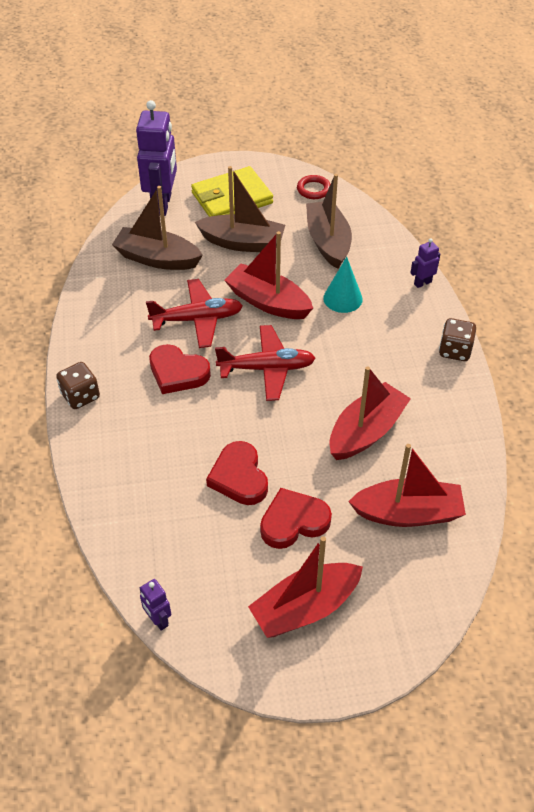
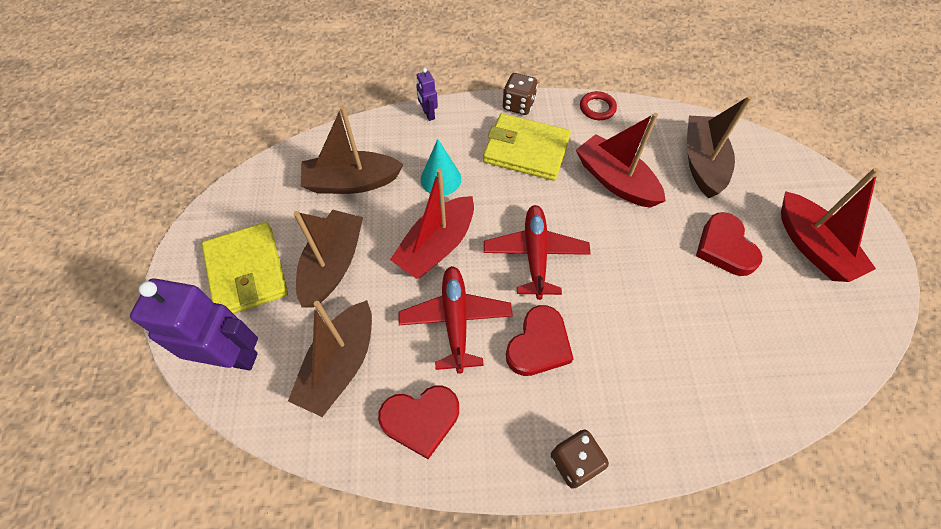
camera: 85 degrees left, 10 degrees up
(158, 620) = (858, 371): purple robot -> none
(239, 477) = (679, 290): red heart -> red heart (421, 420)
(313, 189) = (259, 186): red ring -> red ring (597, 108)
(392, 358) = (526, 150): none -> yellow wallet
(408, 513) = (702, 163): red boat -> brown boat

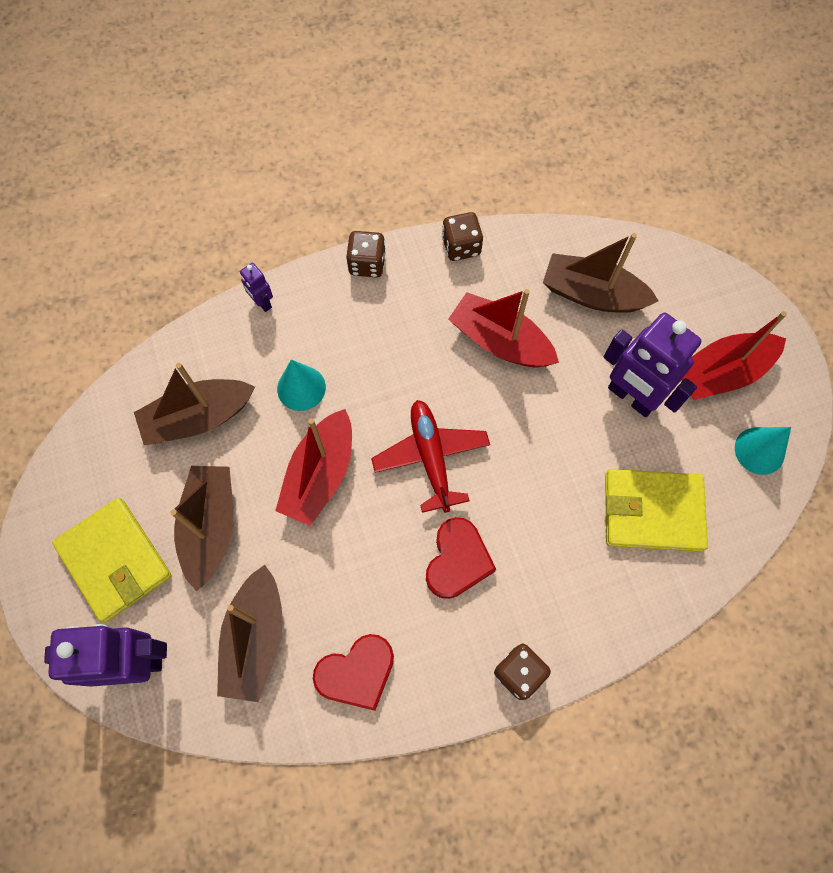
camera: 15 degrees left, 10 degrees up
(455, 320) = (364, 556): red plane -> none
(526, 150) = (390, 325): yellow wallet -> yellow wallet (652, 511)
(597, 108) = (461, 246): red ring -> brown dice
(702, 163) = (592, 294): brown boat -> brown boat turned 60 degrees counterclockwise
(724, 247) = (631, 397): red heart -> purple robot
(812, 247) = (722, 373): red boat -> red boat turned 105 degrees clockwise
(843, 319) = (759, 450): none -> turquoise cone

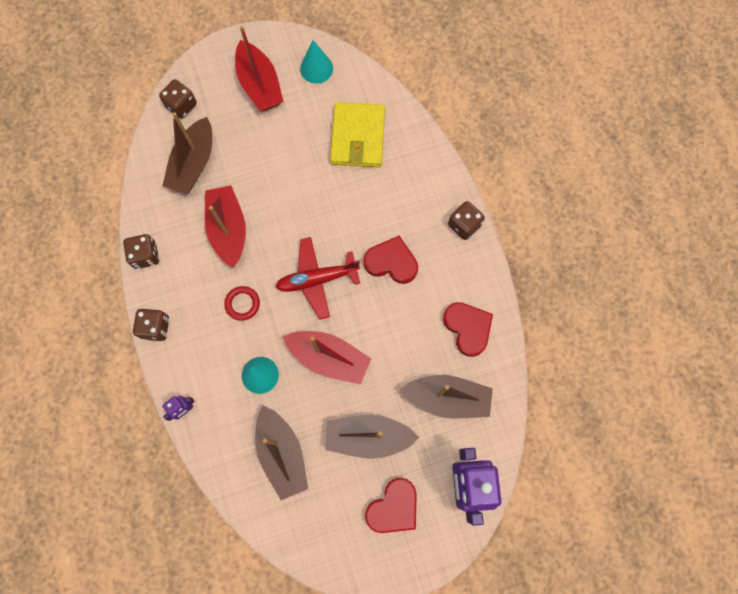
camera: 90 degrees left, 5 degrees up
(114, 560) = (393, 507): yellow wallet -> red heart
(397, 363) = (242, 304): none -> red ring
(500, 341) = (228, 229): red boat -> red boat turned 135 degrees clockwise
(631, 397) = (275, 144): purple robot -> none
(677, 275) = (181, 105): none -> brown dice

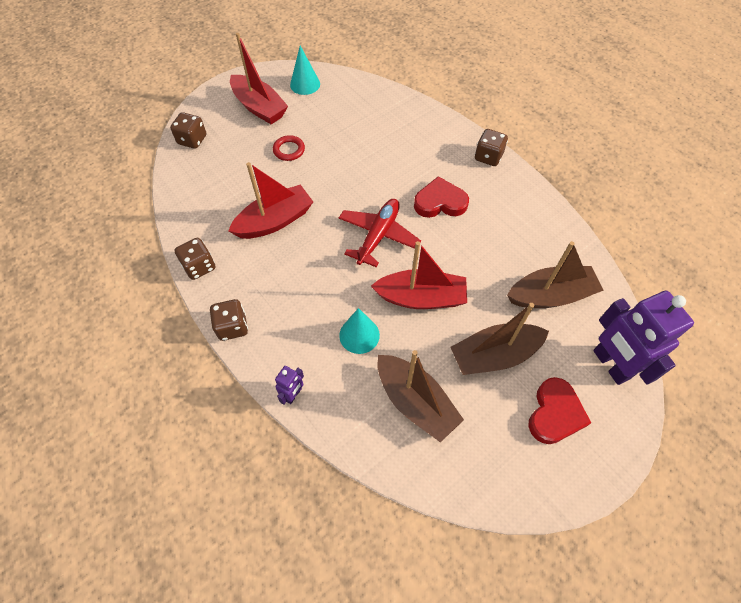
camera: 20 degrees left, 15 degrees down
(193, 164) = (220, 179): brown boat -> none
(228, 229) = (275, 221): red boat -> red boat turned 90 degrees clockwise
(242, 304) = (314, 278): red ring -> red ring (289, 150)
(317, 279) = (378, 236): red plane -> red plane turned 150 degrees clockwise
(357, 137) = (363, 120): yellow wallet -> none
(468, 328) = (536, 232): red heart -> none

